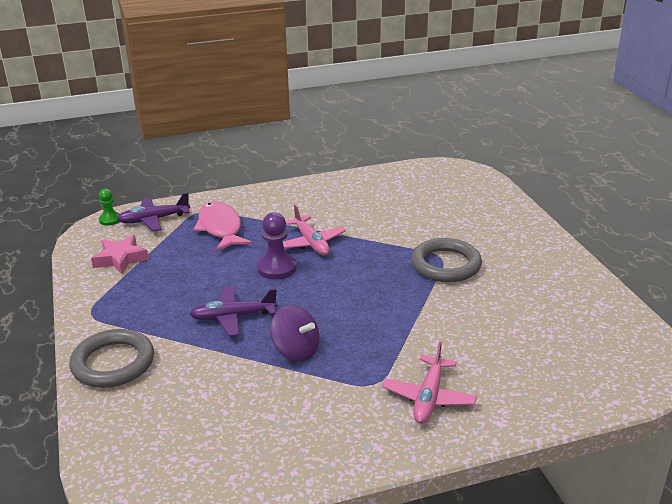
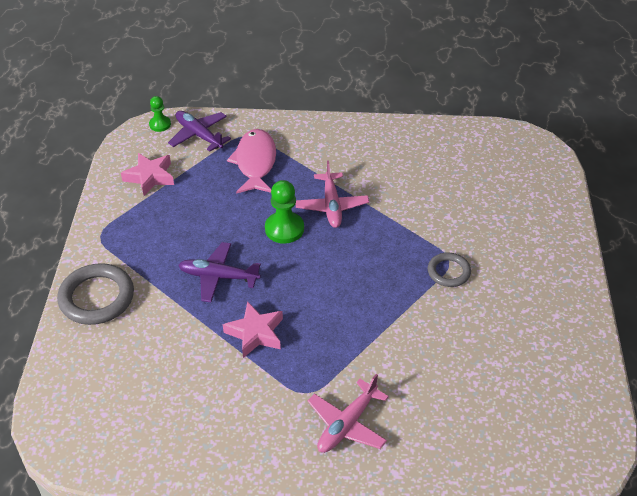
camera: 20 degrees right, 15 degrees up
(153, 220) = (199, 135): purple plane -> purple plane turned 45 degrees clockwise
(277, 268) = (284, 229): purple pawn -> green pawn
(296, 351) = (255, 333): purple spinning top -> pink star
(445, 265) = (448, 272): grey ring -> grey ring, size x0.59

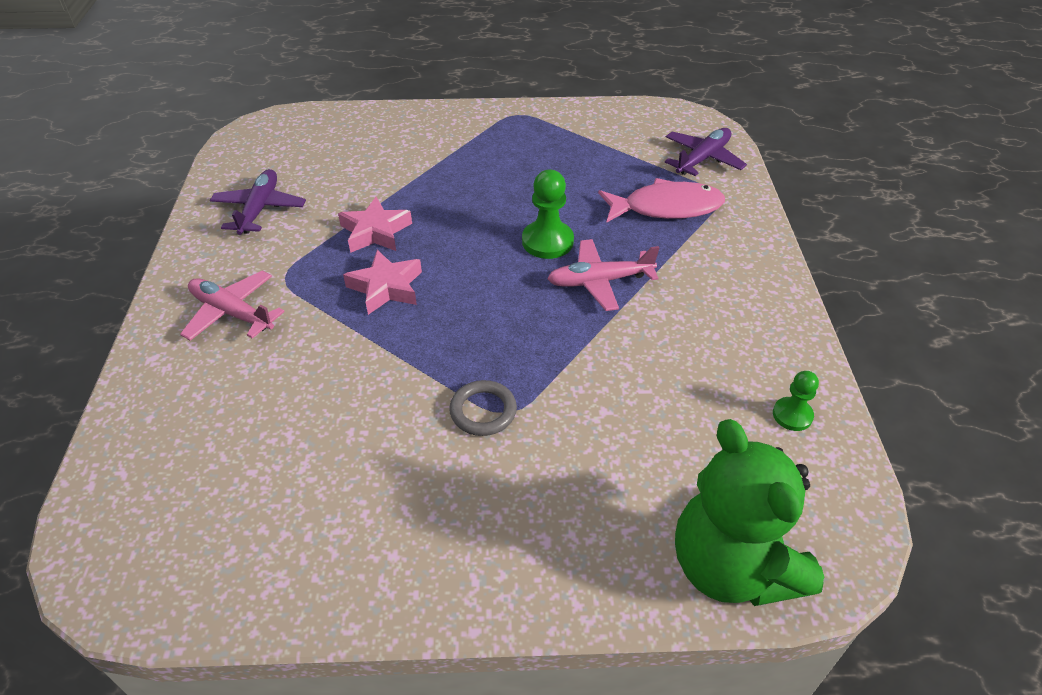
camera: 85 degrees right, 0 degrees up
(97, 297) = (429, 124): grey ring -> none
(150, 177) = (615, 133): pink star -> pink star (386, 287)
(160, 124) = (710, 129): green pawn -> green pawn (792, 415)
(218, 277) = (461, 197): purple plane -> purple plane (259, 209)
(547, 182) = (732, 566): none -> green teddy bear

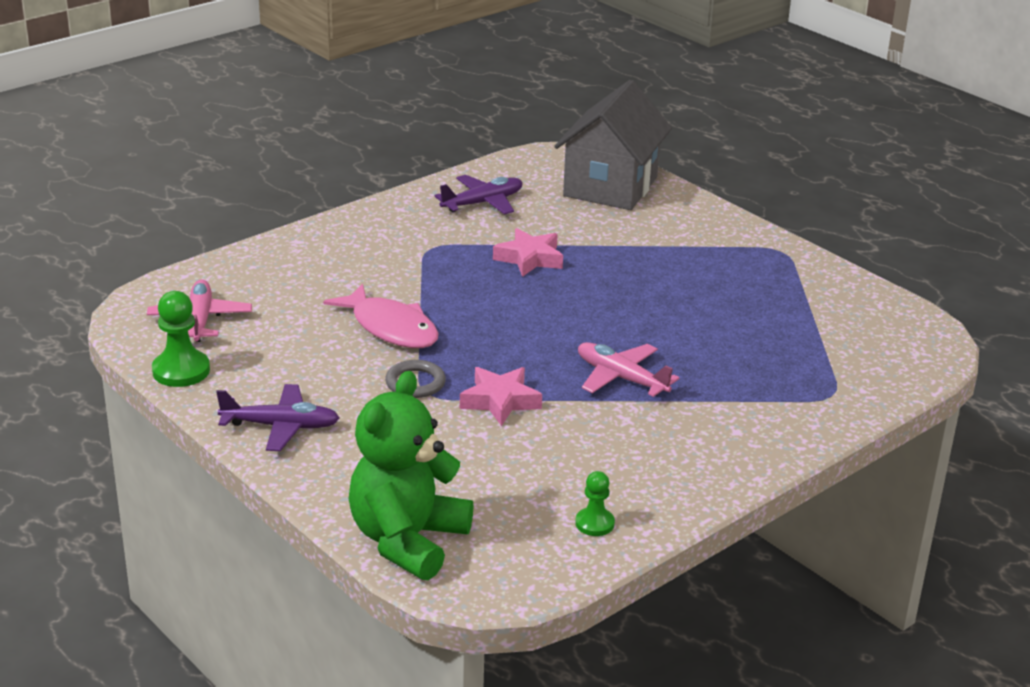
camera: 50 degrees right, 15 degrees down
(231, 313) = (371, 246): pink plane -> pink plane (200, 319)
(331, 135) = (610, 186): none -> grey house
(386, 287) = (478, 291): pink star -> pink star (500, 401)
(547, 241) = (633, 335): green pawn -> green pawn (181, 371)
(666, 208) = (769, 375): pink fish -> pink fish (391, 328)
(702, 159) = (876, 368): purple plane -> purple plane (281, 426)

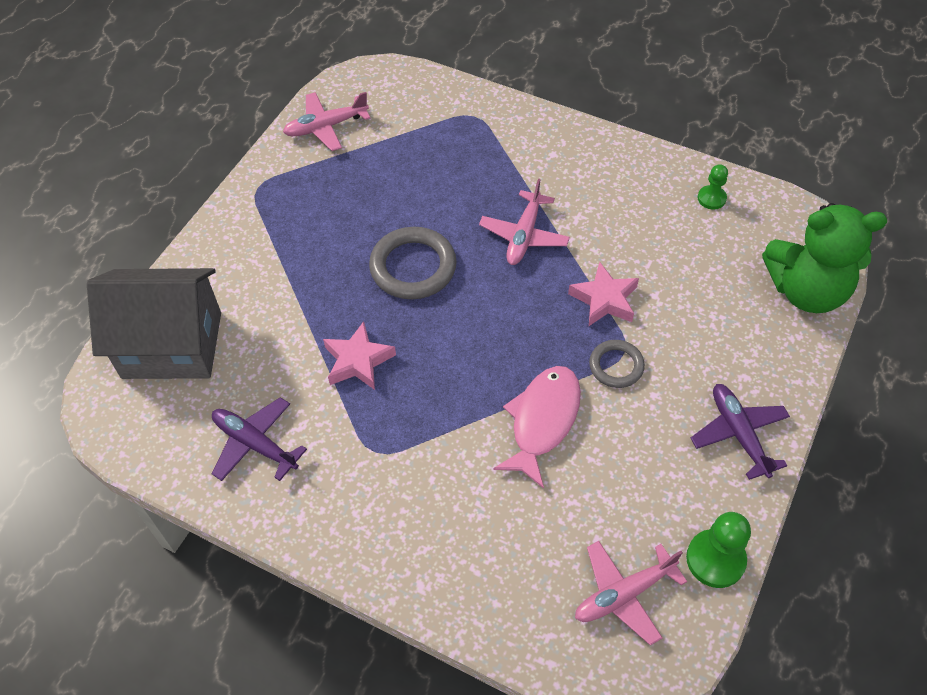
camera: 110 degrees left, 25 degrees up
(621, 307) = (413, 267): none -> grey ring
(855, 301) = (326, 127): none -> pink plane

